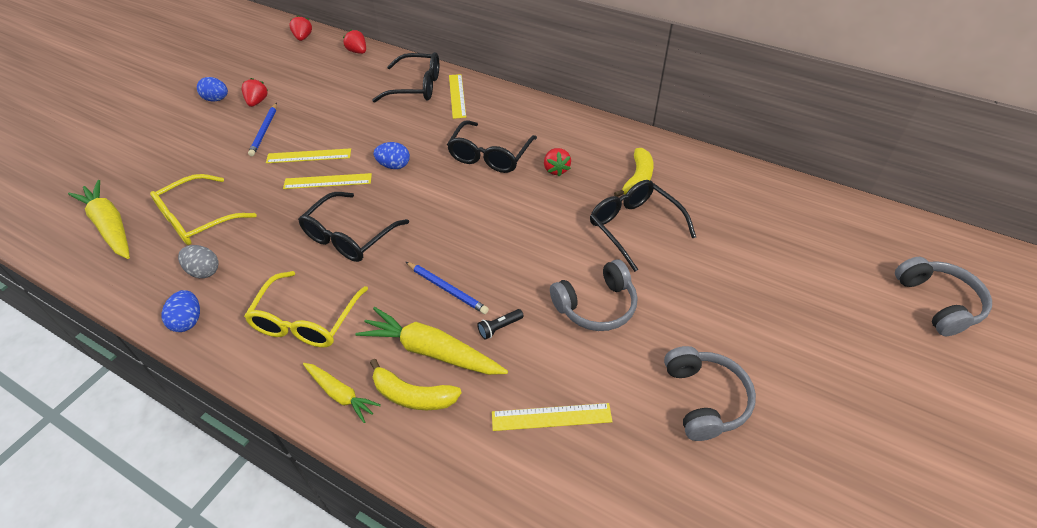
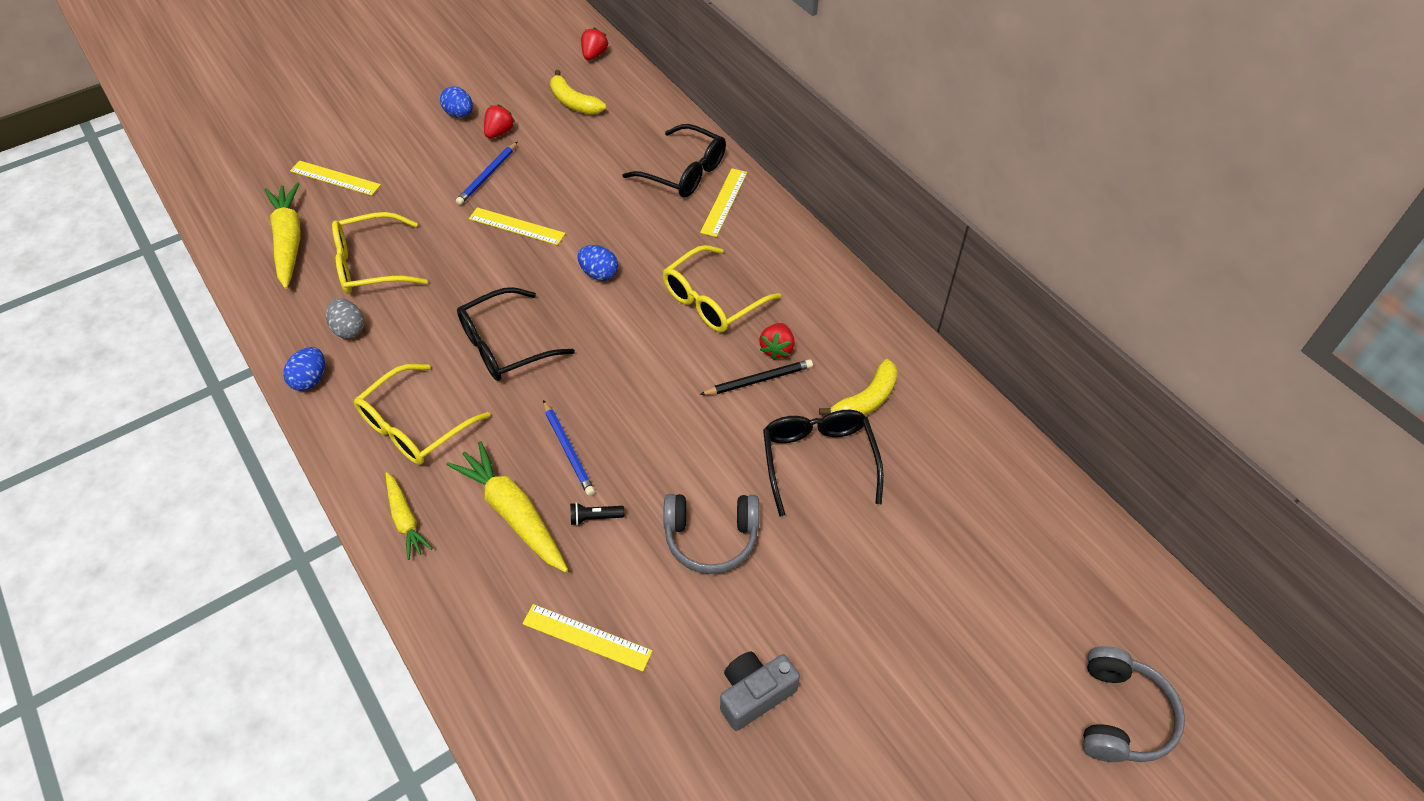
camera: 25 degrees right, 5 degrees up
(327, 181) = (519, 267): yellow ruler -> yellow ruler (335, 178)
(357, 52) = (645, 97): red strawberry -> none
(413, 395) = (469, 552): yellow banana -> yellow banana (573, 102)
(490, 156) = (712, 300): black glasses -> yellow glasses
(557, 193) = (758, 380): none -> black pencil
(704, 399) = (754, 694): grey headphones -> grey camera

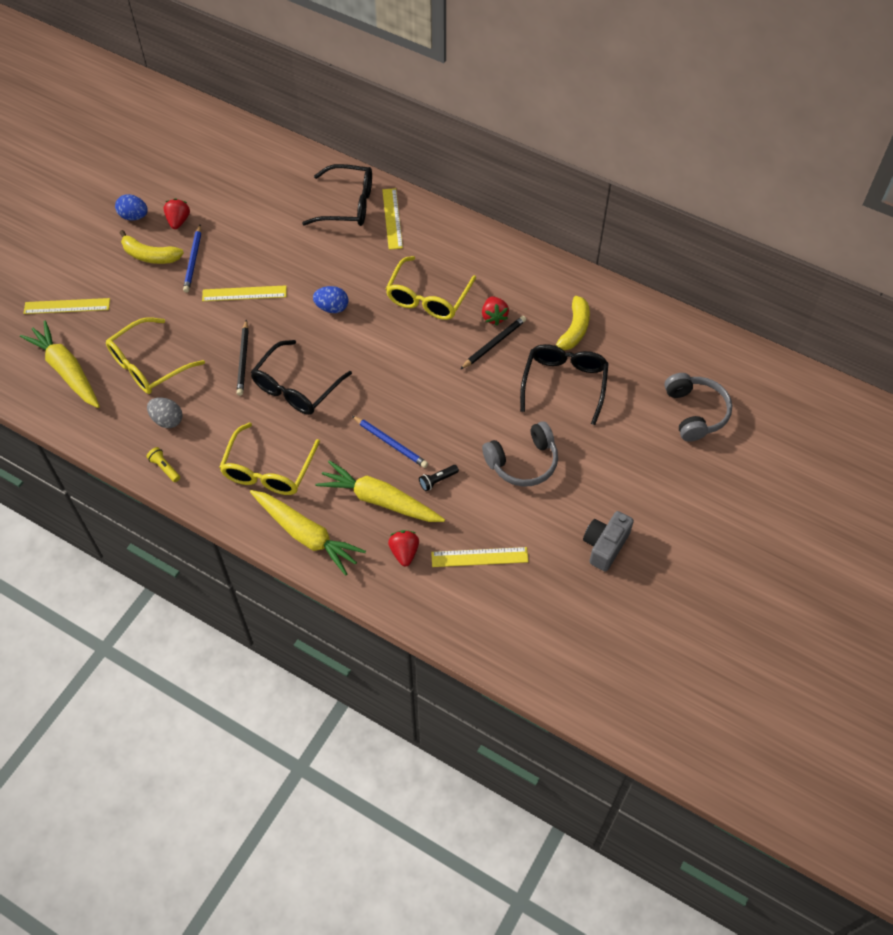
camera: 25 degrees left, 5 degrees up
(310, 379) = (164, 468): blue egg -> yellow flashlight
(405, 520) = (306, 535): yellow carrot -> yellow carrot, size x1.69
(469, 294) = (243, 359): none -> black pencil
(573, 102) = (223, 175): yellow banana -> yellow banana (150, 255)
(594, 55) = (213, 127): red strawberry -> red strawberry (404, 552)
(818, 460) = (564, 383): black glasses -> black glasses turned 45 degrees clockwise
(1120, 715) = (822, 466): grey headphones -> grey headphones (695, 412)

